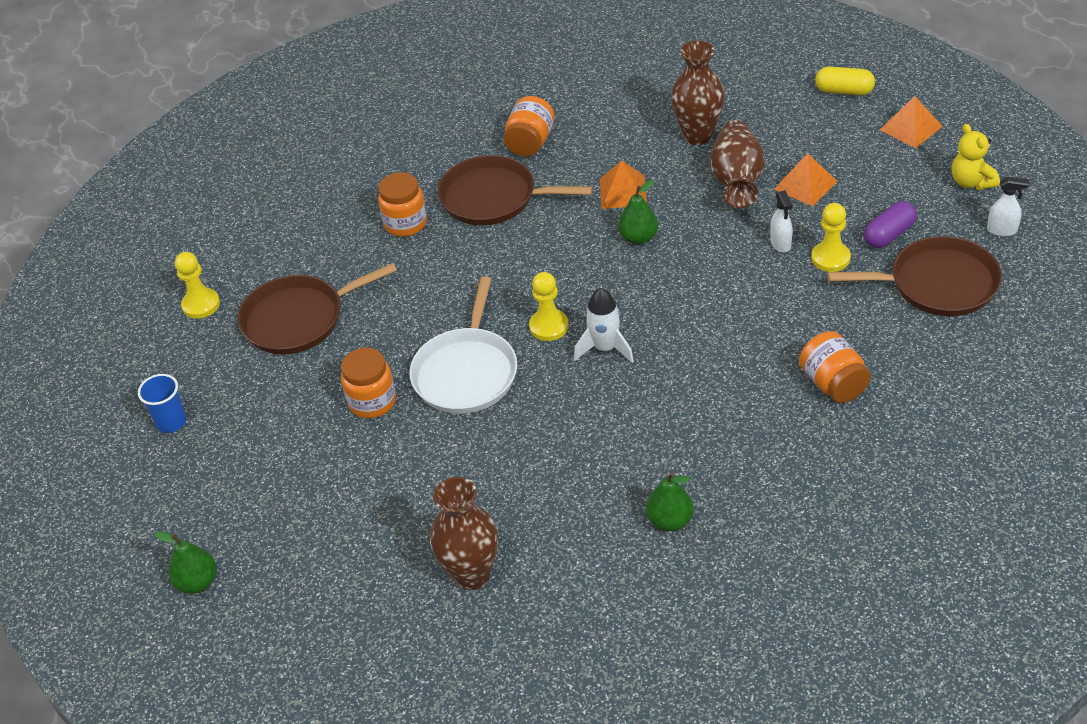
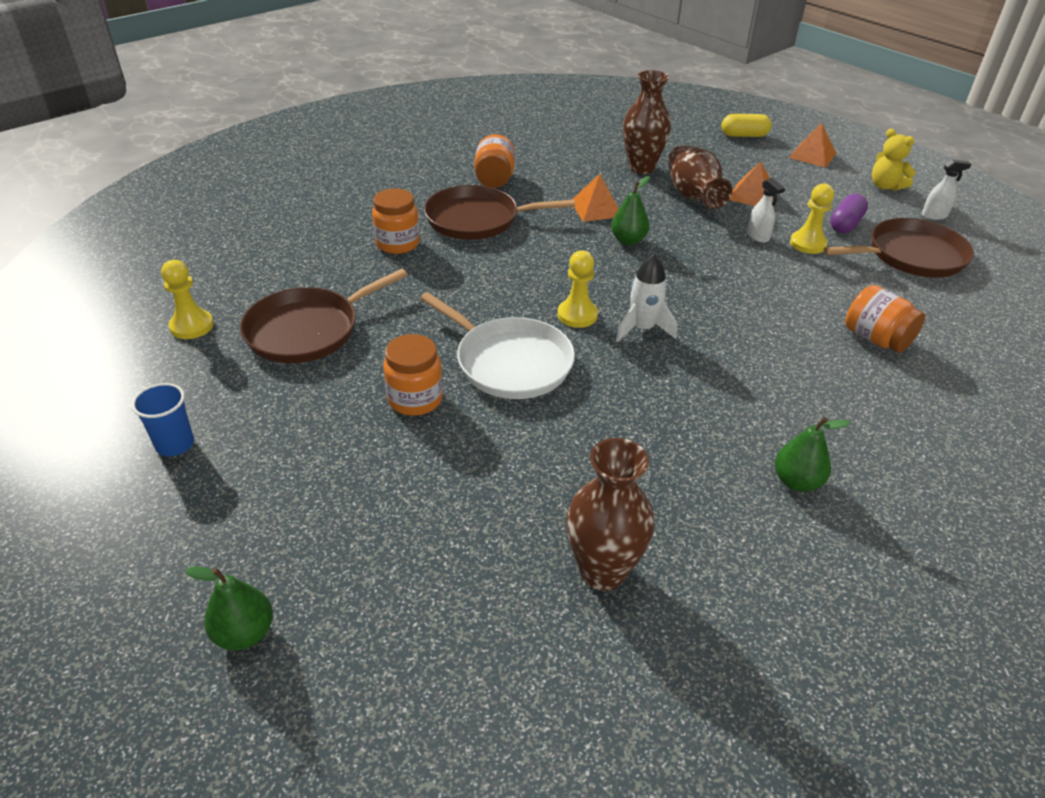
camera: 20 degrees left, 5 degrees down
(466, 372) = (509, 362): white pan -> white pan turned 45 degrees counterclockwise

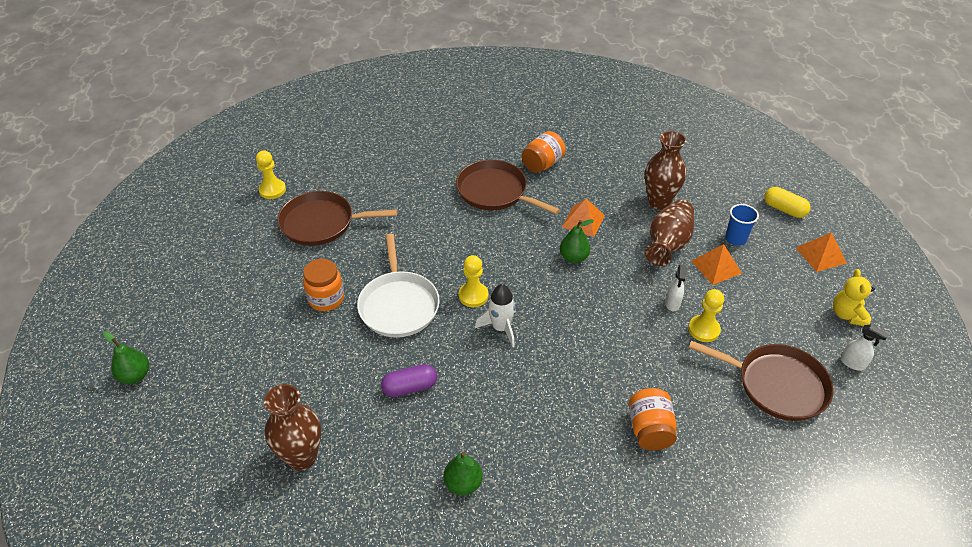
camera: 40 degrees right, 5 degrees up
(175, 444) = (200, 258): blue cup -> blue cup (735, 239)
(398, 244) = (428, 187): orange jar -> none
(845, 224) = (759, 330): purple capsule -> purple capsule (410, 387)

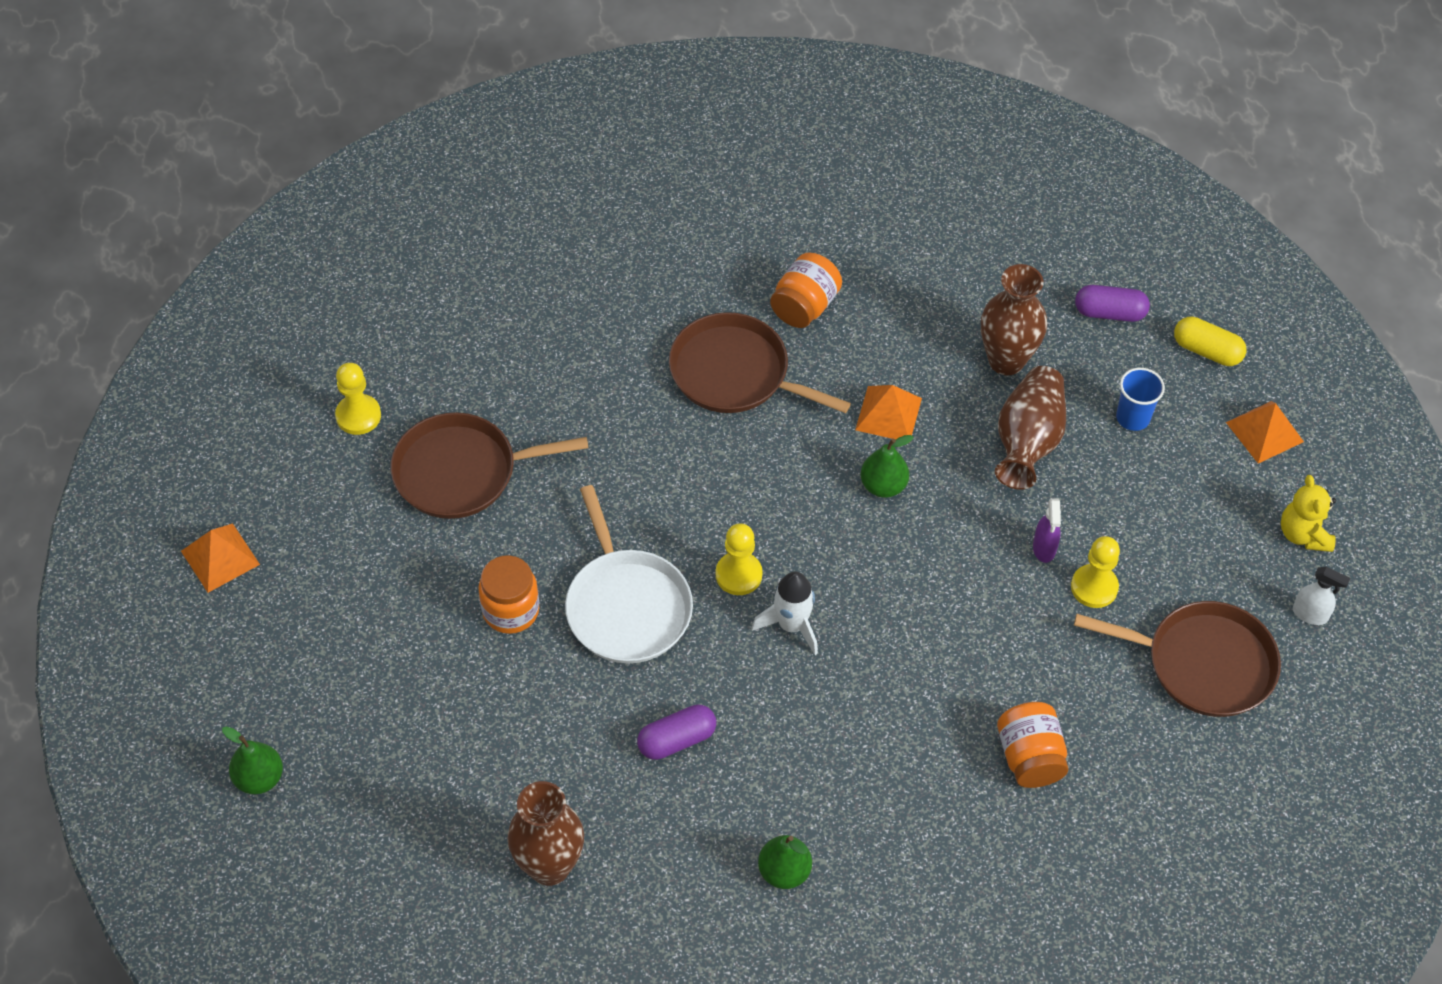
camera: 10 degrees left, 10 degrees up
(672, 303) = (1044, 548): white spray bottle -> purple spray bottle
(716, 267) = (1105, 474): orange pyramid -> orange pyramid (220, 557)
(724, 185) = (1109, 313): none -> purple capsule

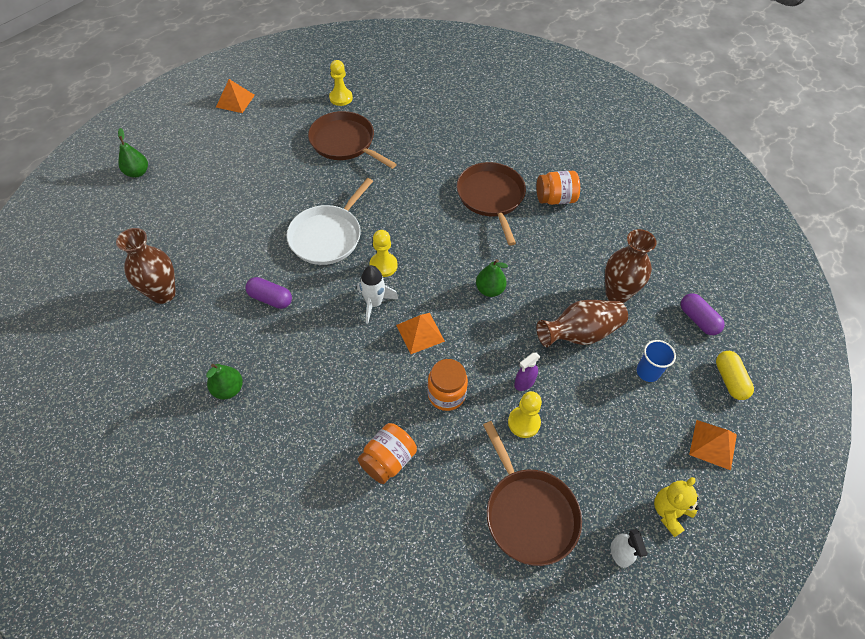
camera: 50 degrees right, 0 degrees up
(511, 610) = (289, 199): orange jar -> orange jar (446, 394)
(888, 414) = (532, 266): orange pyramid -> orange pyramid (420, 333)

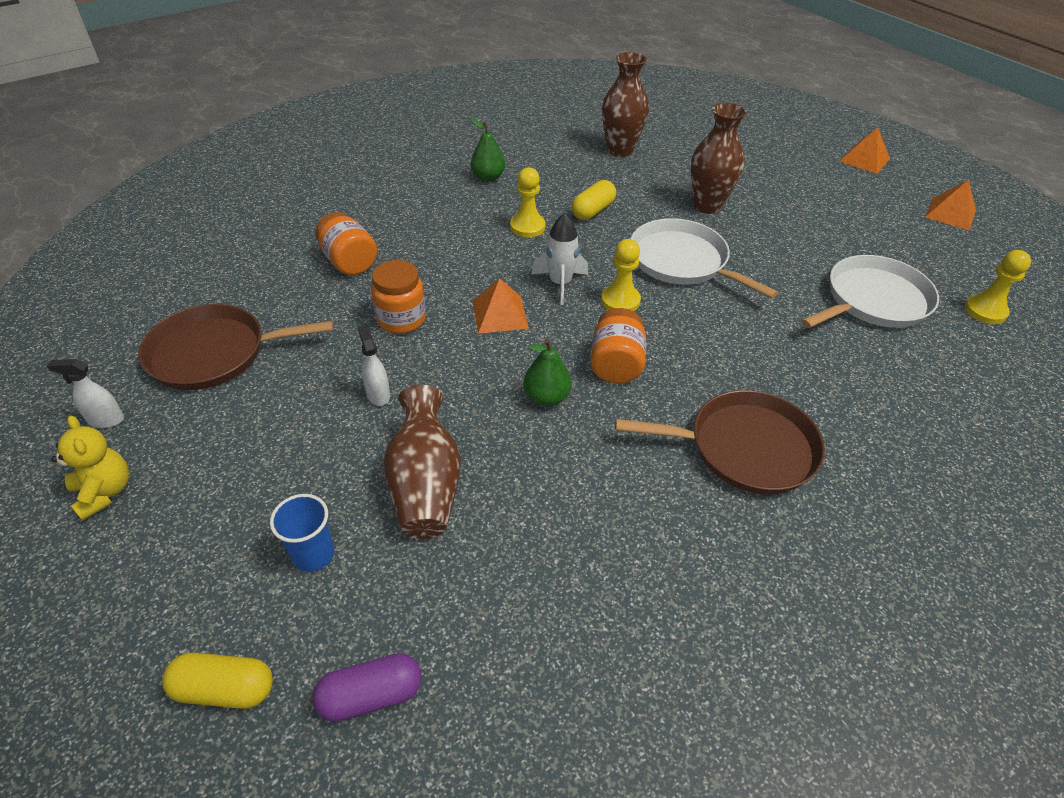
camera: 105 degrees right, 10 degrees down
(137, 173) = (801, 142): green pear -> none
(270, 299) = (593, 211): purple capsule -> yellow capsule
(345, 142) = (873, 300): brown pan -> white pan
(524, 383) = (378, 394): purple spray bottle -> white spray bottle
(524, 422) = (323, 379): yellow pawn -> yellow pawn (527, 227)
(555, 199) = (735, 547): orange jar -> orange jar (616, 364)
(617, 294) = (482, 569): brown vase -> brown vase (707, 206)
(713, 444) = (144, 597): orange pyramid -> orange pyramid (864, 160)

